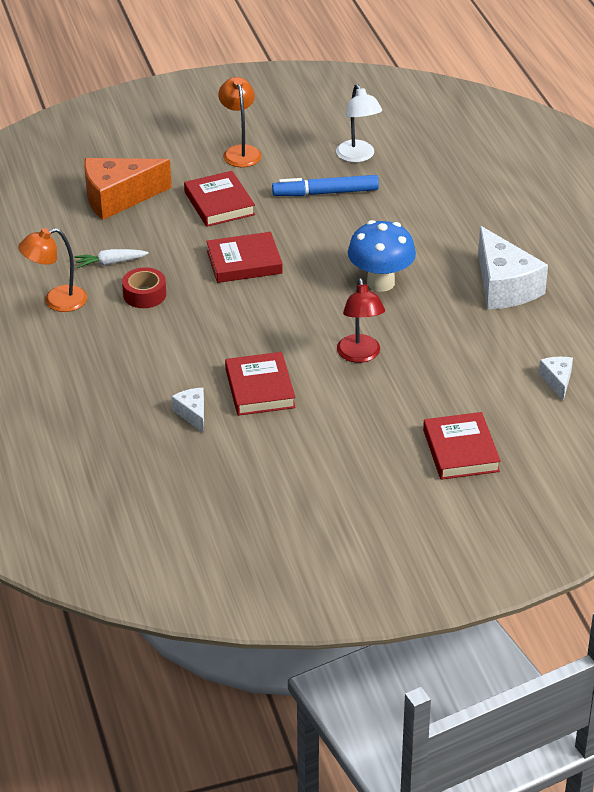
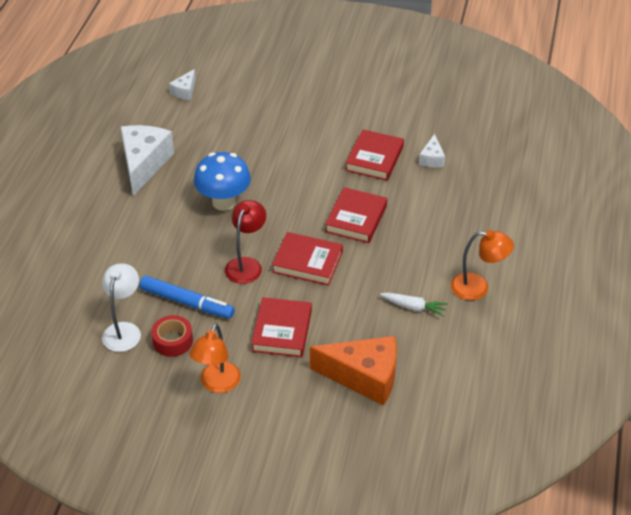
camera: 150 degrees left, 5 degrees up
(144, 294) = (405, 265): red tape -> red tape (173, 341)
(360, 355) = (289, 155): red lamp -> red lamp (246, 264)
(461, 450) = (285, 75): red book -> red book (356, 219)

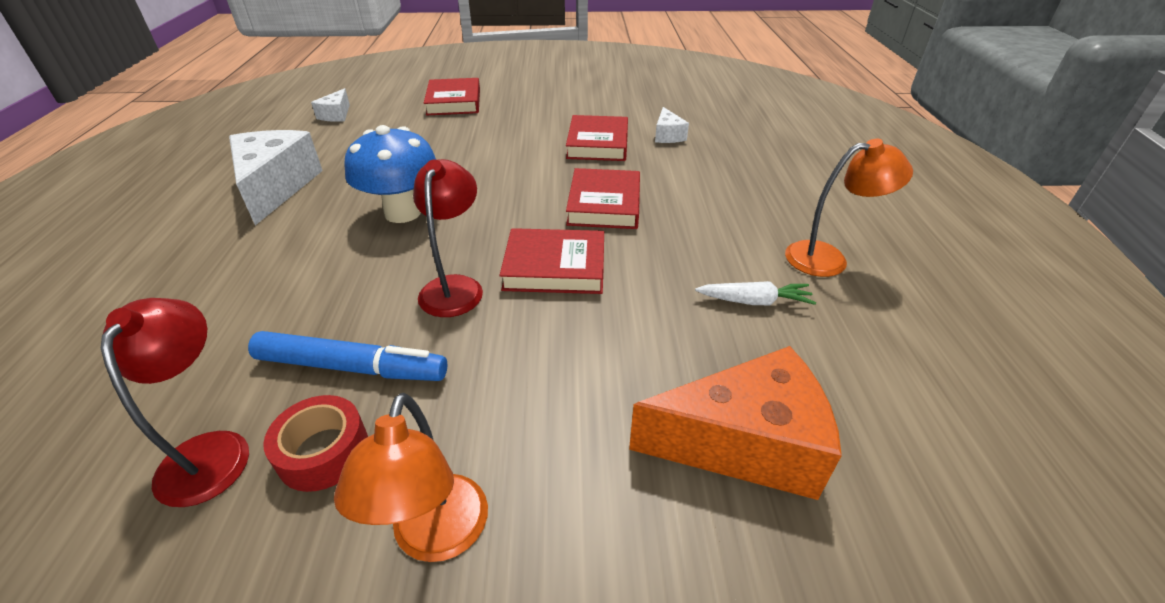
camera: 15 degrees left, 5 degrees down
(124, 330) = (211, 450): white lamp -> red lamp
(282, 331) = (548, 384): red book -> red book (454, 102)

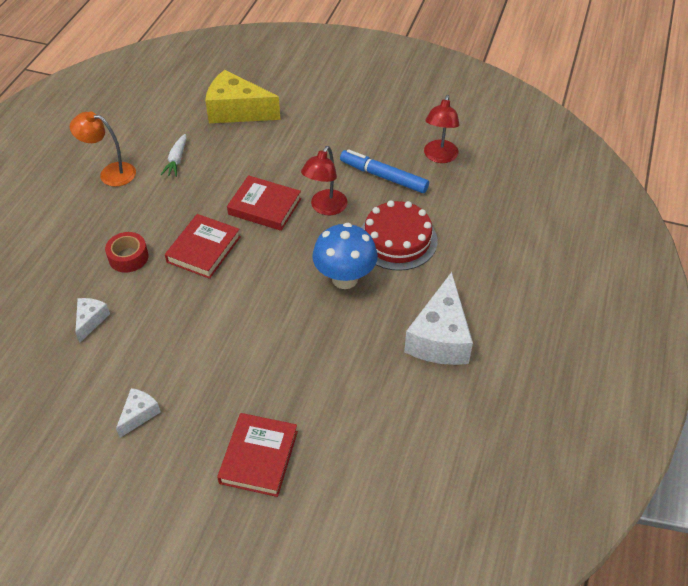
camera: 160 degrees left, 10 degrees up
(323, 452) = (395, 146): red tape -> red tape (128, 257)
(326, 269) = (397, 240): none -> red cake
(336, 115) = (393, 463): white cheese -> white cheese (139, 414)
(436, 537) = (357, 113): orange lamp -> none
(597, 143) = (159, 326): red book -> none
(744, 444) = (237, 111): orange cheese -> yellow cheese
(754, 301) = (176, 160): white carrot -> white carrot turned 105 degrees counterclockwise

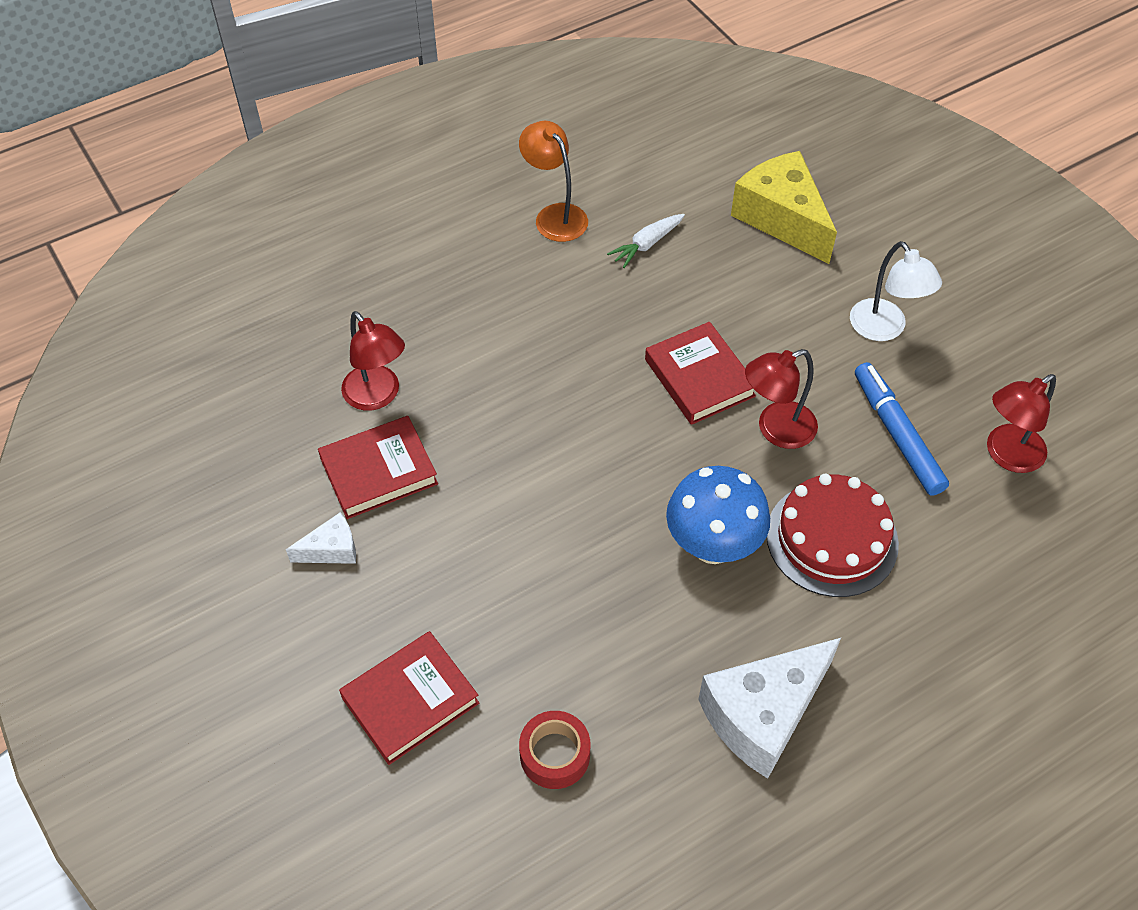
camera: 40 degrees right, 5 degrees up
(91, 320) = (377, 396): white cheese -> red lamp
(128, 257) = (482, 342): red tape -> red tape (555, 755)
(204, 249) = (576, 388): red book -> red book (379, 471)
(334, 134) = (884, 329): none -> white lamp

